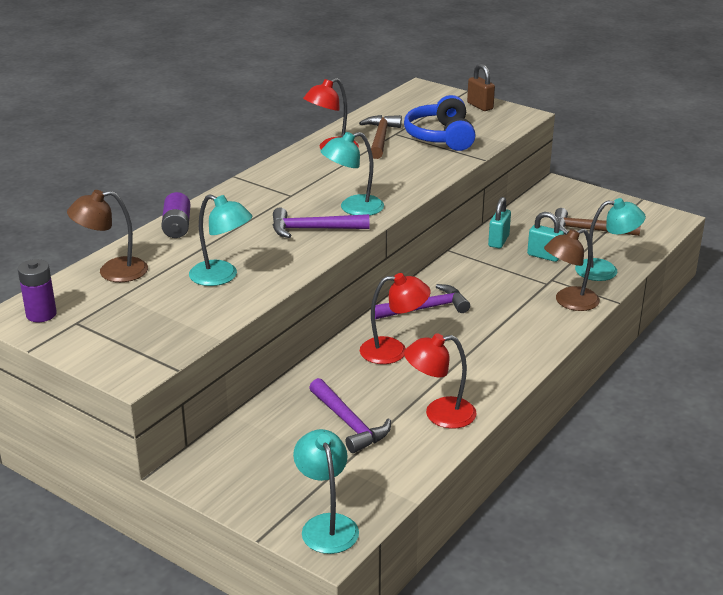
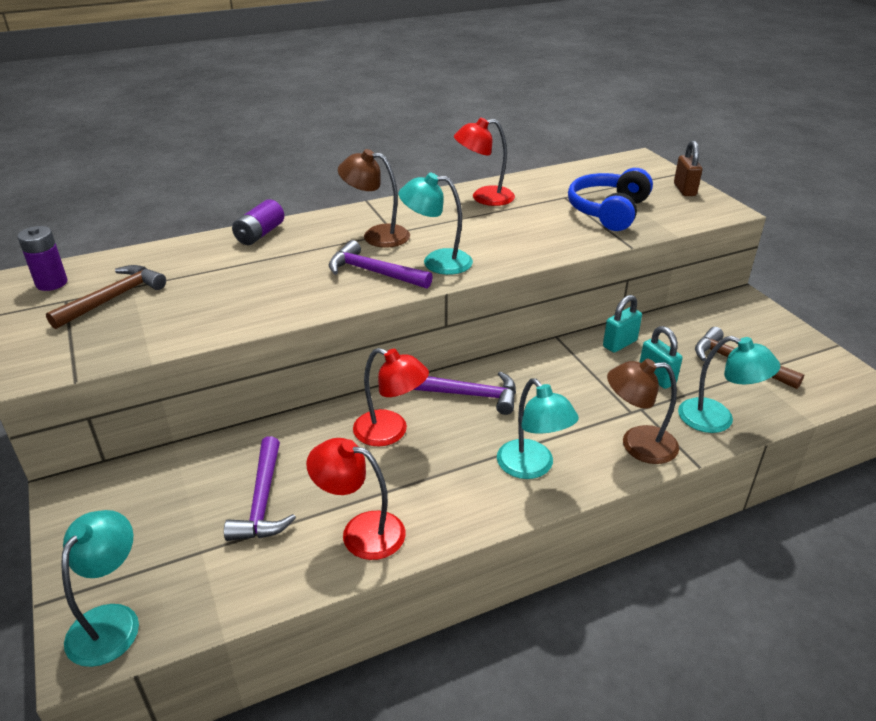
camera: 30 degrees right, 5 degrees up
(112, 272) = (155, 261): brown lamp -> brown lamp (376, 235)
(222, 277) = (234, 296): turquoise lamp -> turquoise lamp (532, 467)
(380, 138) = (544, 198): brown hammer -> brown hammer (114, 298)

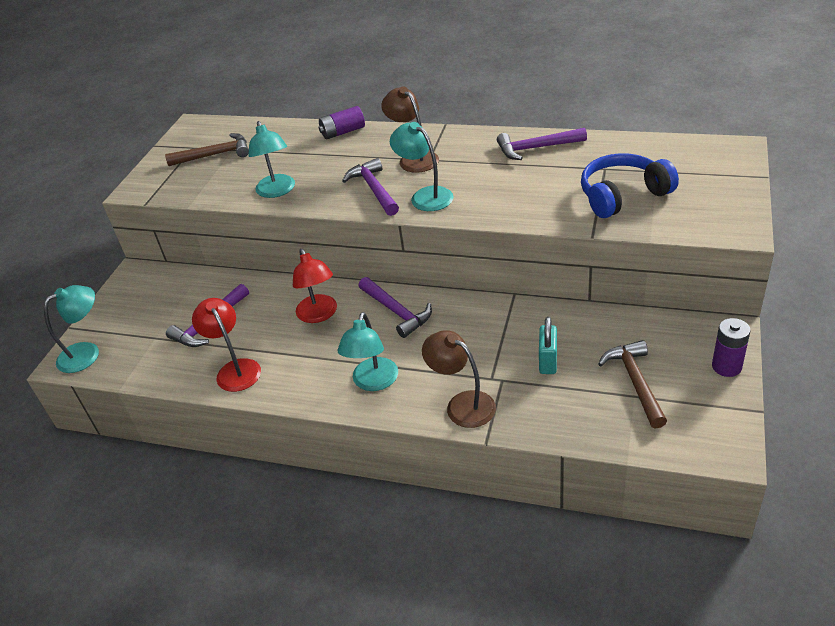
camera: 45 degrees right, 5 degrees up
(51, 283) = (198, 132): purple battery -> purple battery (726, 366)
(484, 197) = (536, 148): red lamp -> purple hammer
(619, 344) = (556, 321): turquoise padlock -> none
(684, 190) = (731, 196): brown padlock -> none
(717, 420) = (548, 417): turquoise lamp -> turquoise lamp (277, 191)

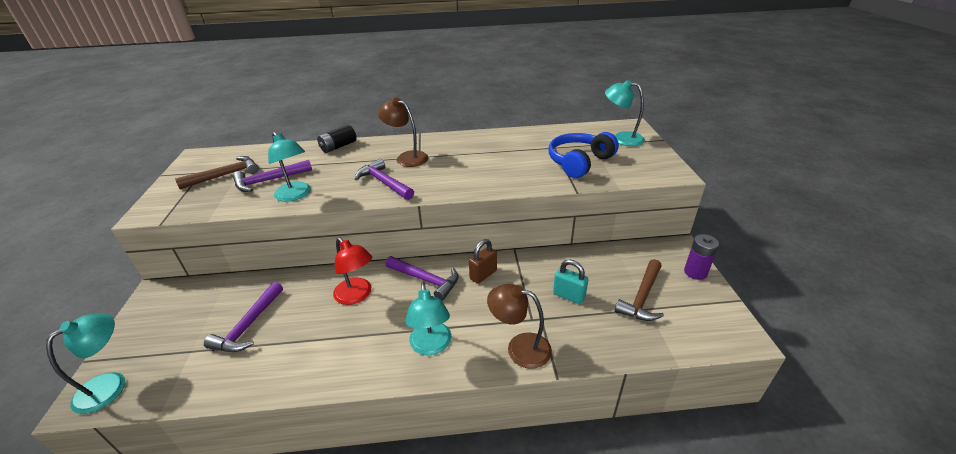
camera: 25 degrees left, 5 degrees down
(235, 369) = (289, 364): red lamp -> none
(343, 132) = (338, 147): purple battery -> black battery
(425, 196) = (430, 182): turquoise lamp -> turquoise lamp (621, 138)
(462, 318) = (483, 275): none -> brown padlock
(536, 148) = (497, 140): purple hammer -> purple hammer (269, 181)
(548, 361) = (569, 295): turquoise padlock -> turquoise padlock turned 45 degrees counterclockwise
(635, 382) = (642, 297): brown hammer -> brown hammer turned 120 degrees counterclockwise

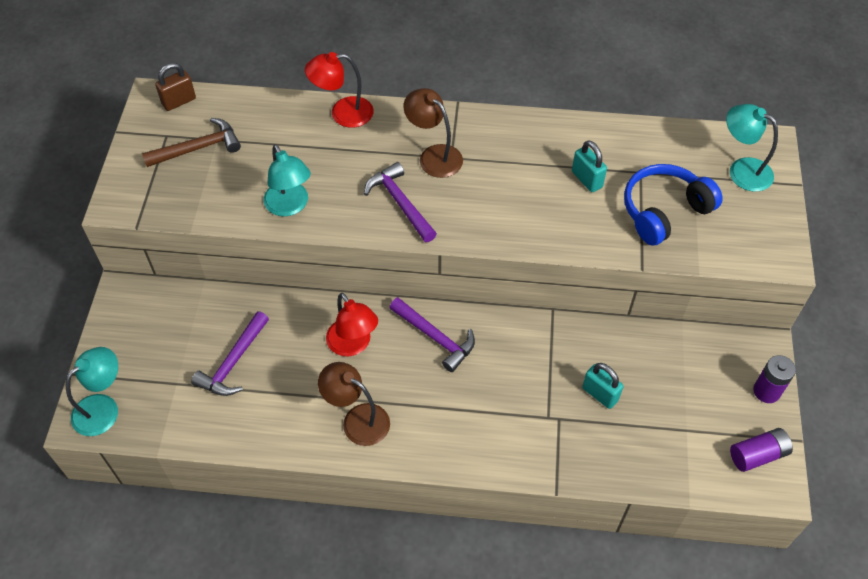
camera: 10 degrees right, 20 degrees up
(269, 181) = (254, 170): purple hammer -> none
(338, 147) = (342, 113): black battery -> red lamp
(431, 346) = (430, 429): turquoise lamp -> none
(483, 275) = (505, 343): brown padlock -> brown padlock (179, 101)
(519, 155) = (587, 179): none -> turquoise padlock
(519, 347) = (525, 450): brown lamp -> brown lamp (357, 419)
(642, 297) = (685, 414): brown hammer -> none
(713, 316) = (758, 455): none -> purple battery

